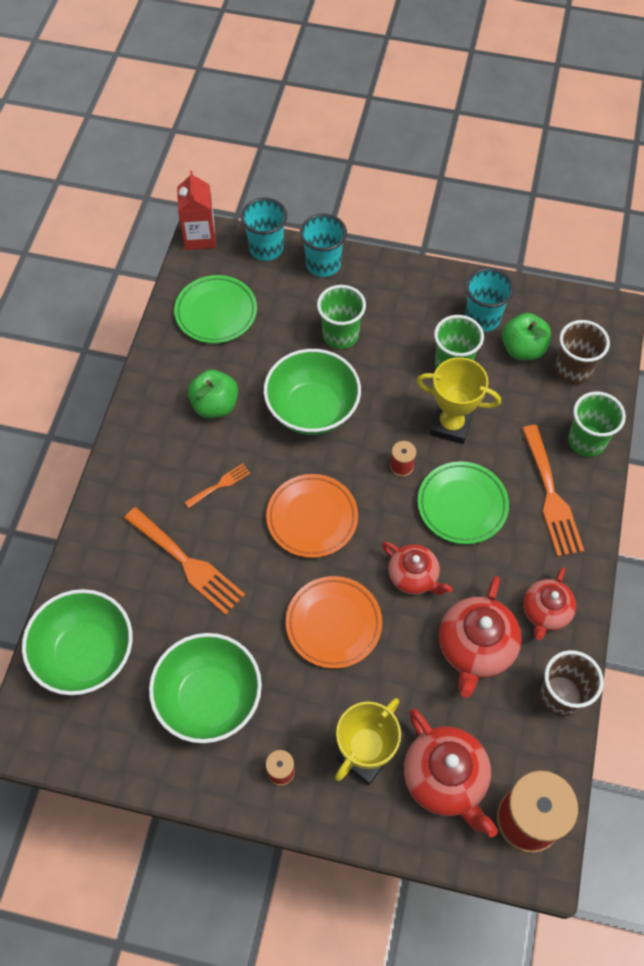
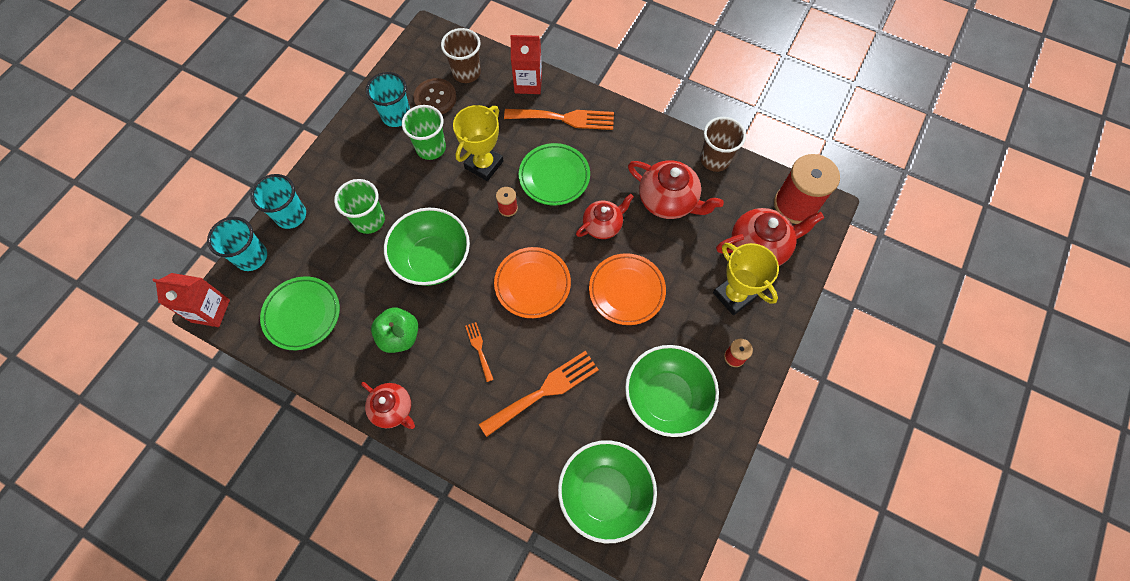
camera: 75 degrees left, 5 degrees up
(522, 349) = (435, 98): green apple -> brown button
(545, 612) = (652, 149): red teapot -> red teapot (393, 409)
(586, 441) = (528, 83): green cup -> red carton

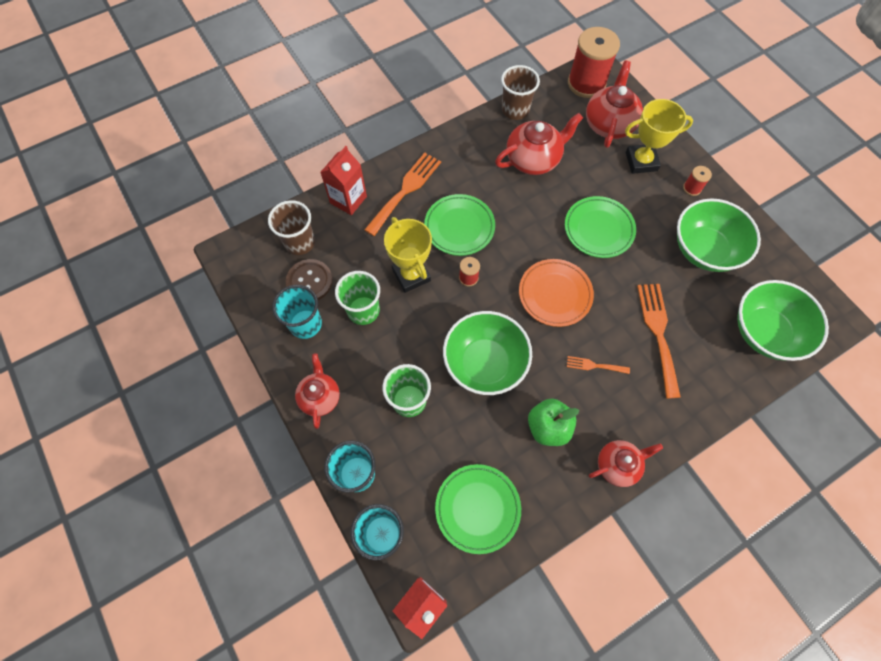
camera: 60 degrees left, 0 degrees up
(603, 225) = (528, 215): red teapot -> red teapot (320, 397)
(626, 291) = (598, 229): orange plate -> green plate

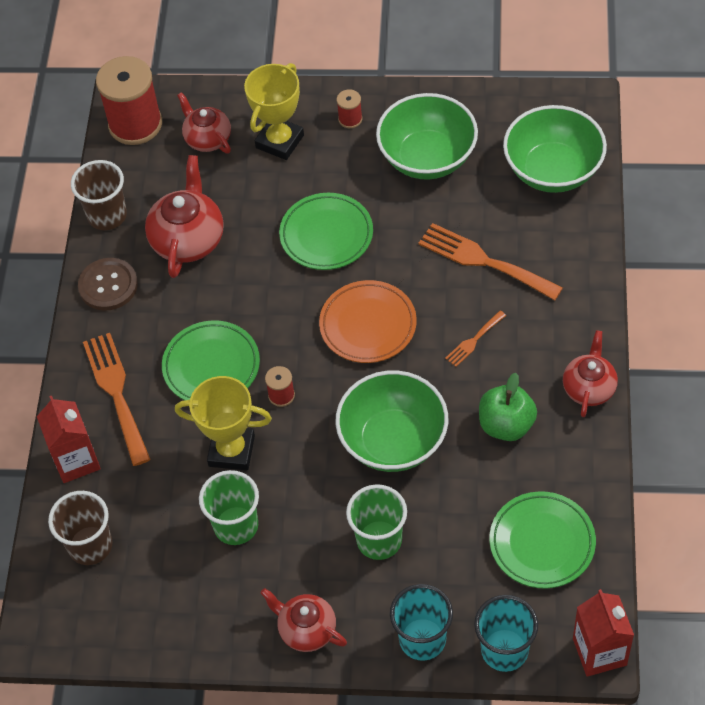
camera: 50 degrees left, 10 degrees down
(305, 324) = (204, 597): turquoise cup -> none
(309, 281) = (152, 563): brown button -> brown button (108, 285)
(609, 124) = (207, 139): red teapot -> red teapot, size x0.65

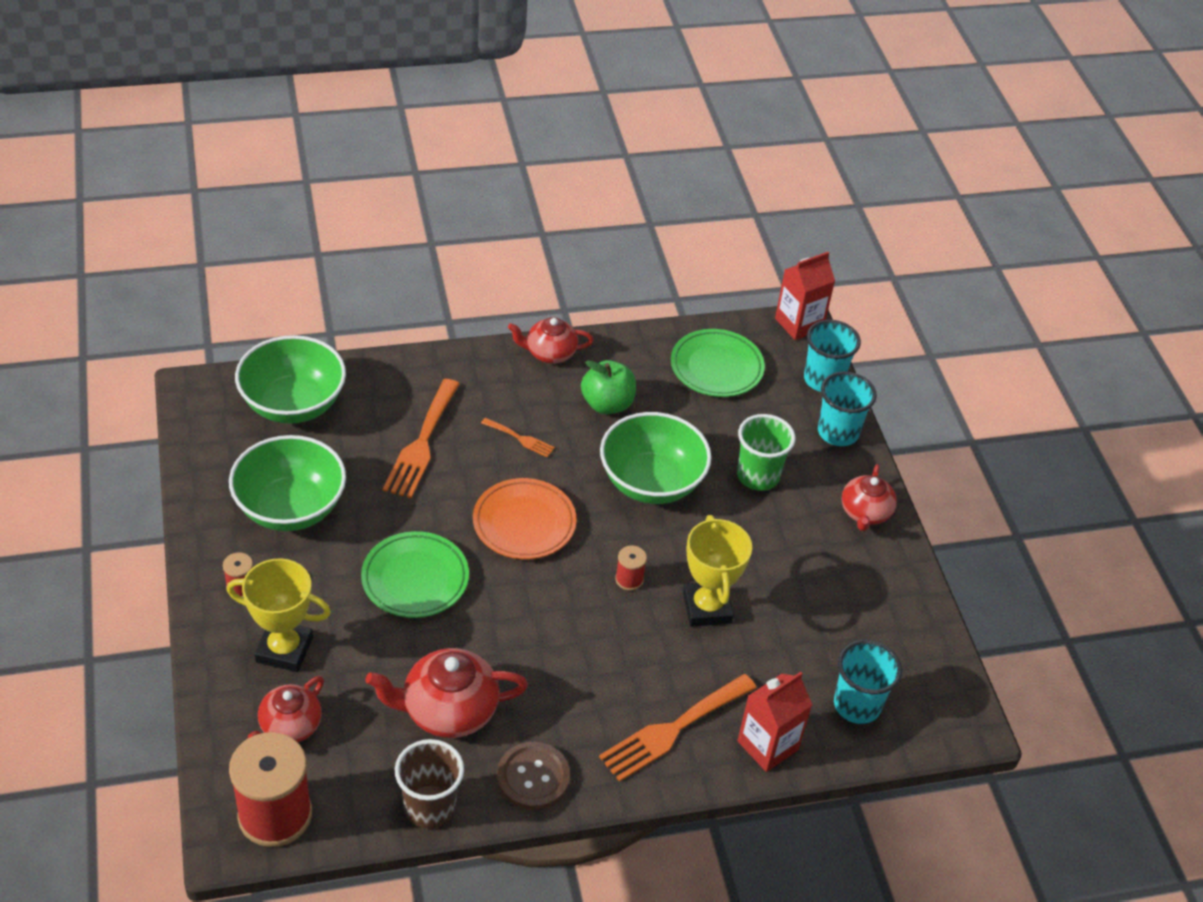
camera: 115 degrees left, 10 degrees down
(90, 545) = (857, 705): brown cup -> turquoise cup
(211, 366) = (613, 648): green plate -> none
(236, 526) = (786, 586): green cup -> none

